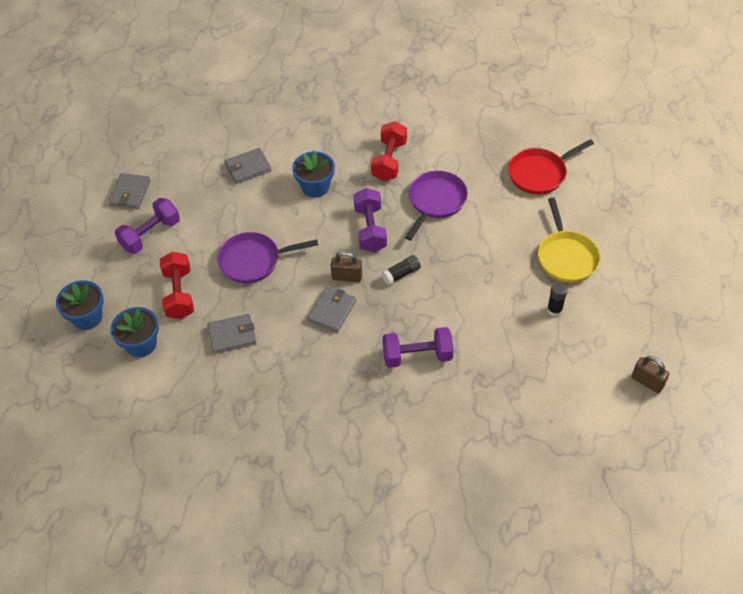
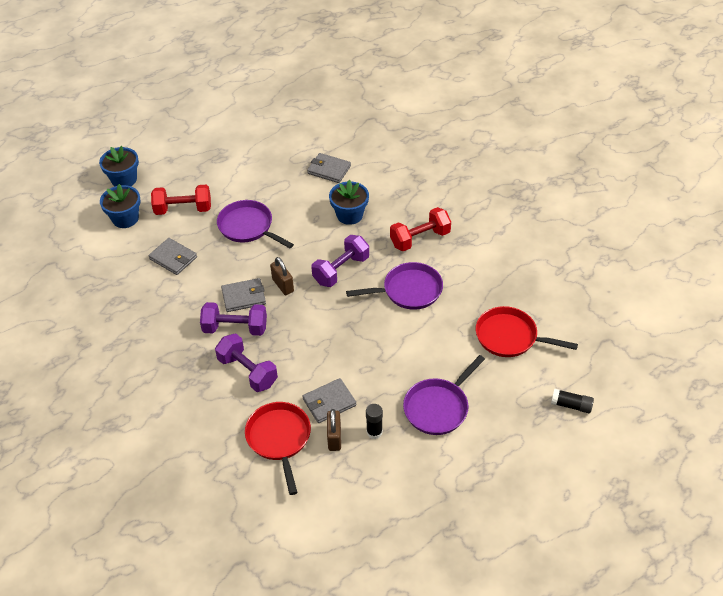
camera: 50 degrees right, 5 degrees down
(130, 193) = (245, 130): grey wallet -> grey wallet (329, 402)
(150, 235) = (219, 163): purple dumbbell -> purple dumbbell (235, 328)
(179, 294) = (183, 209): red dumbbell -> red dumbbell turned 45 degrees clockwise
(401, 274) = (316, 314): black glue stick -> black glue stick (571, 405)
(507, 375) = (279, 439): none -> red pan
(566, 257) = (438, 407): yellow pan -> purple pan
(647, 382) = (359, 542): brown padlock -> brown padlock (334, 438)

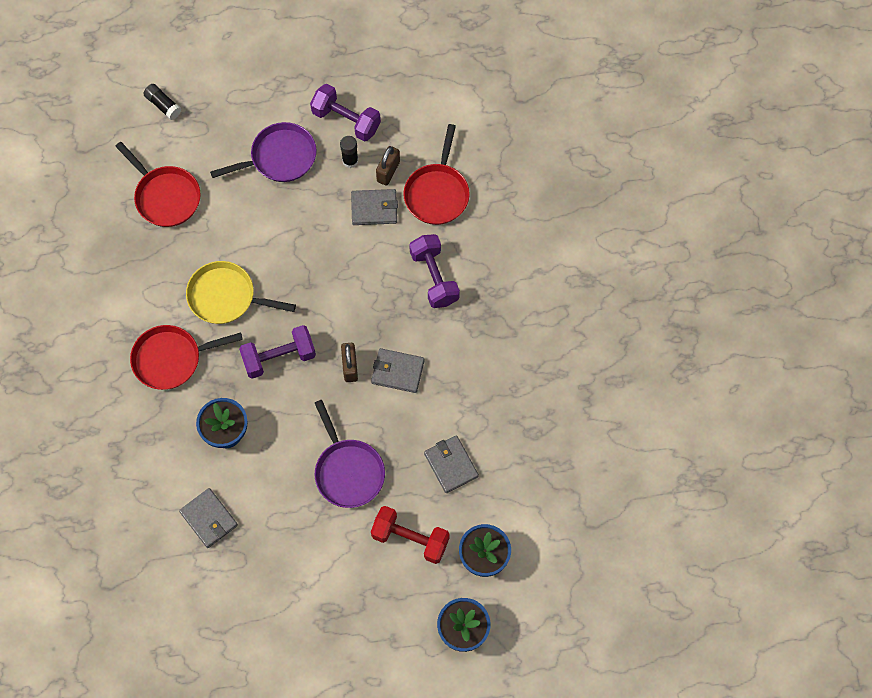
camera: 155 degrees left, 20 degrees up
(235, 328) = (424, 335): purple dumbbell -> purple dumbbell (346, 120)
(408, 290) = (226, 297): purple pan -> yellow pan
(420, 239) = (171, 359): red dumbbell -> red pan

